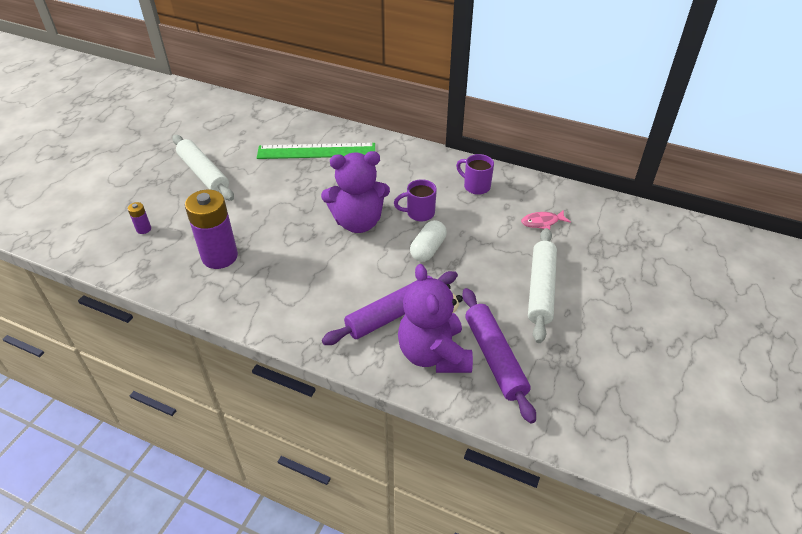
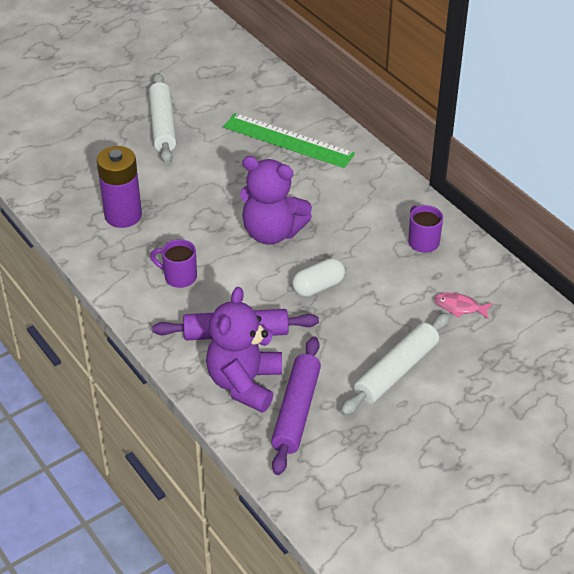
camera: 30 degrees right, 0 degrees up
(143, 229) = (75, 162): purple battery -> none
(419, 213) = (339, 247): purple mug -> purple mug (179, 277)

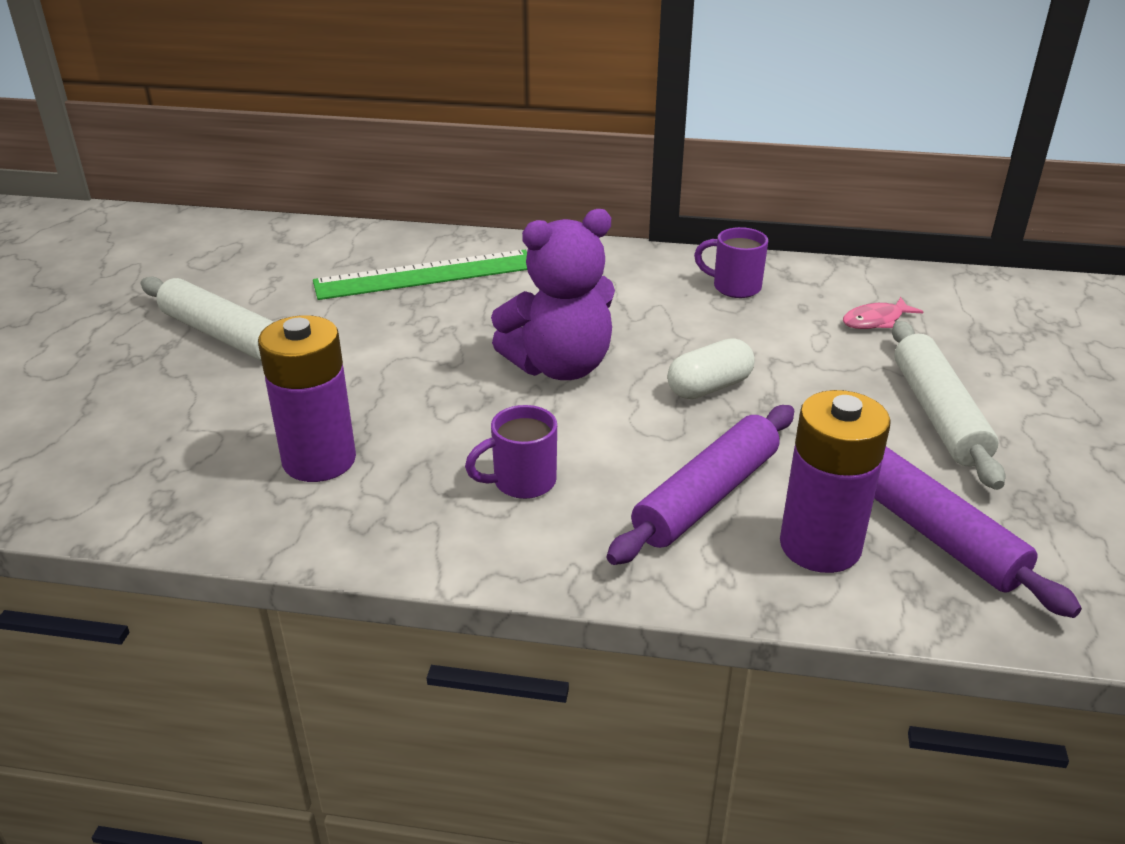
camera: 45 degrees left, 10 degrees down
(244, 383) = (820, 546): purple teddy bear -> purple battery
(318, 287) = (709, 387): white capsule -> white capsule turned 45 degrees clockwise

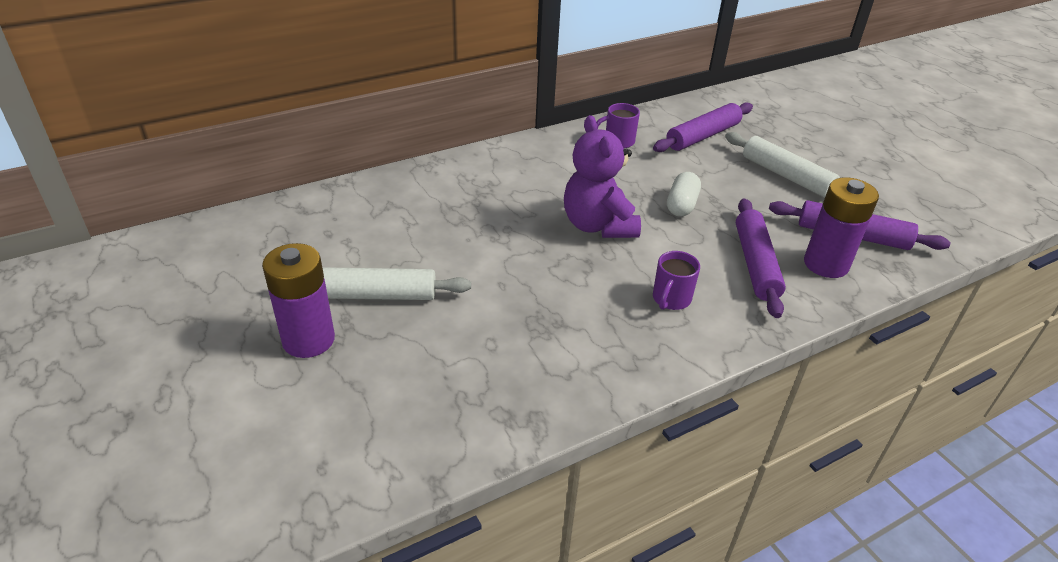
camera: 40 degrees left, 5 degrees up
(319, 460) = (554, 342): purple battery -> purple battery (308, 340)
(425, 275) = (442, 199): green ruler -> none
(560, 366) = (598, 225): purple teddy bear -> purple teddy bear turned 135 degrees clockwise
(876, 321) = (703, 136): pink fish -> purple rolling pin

